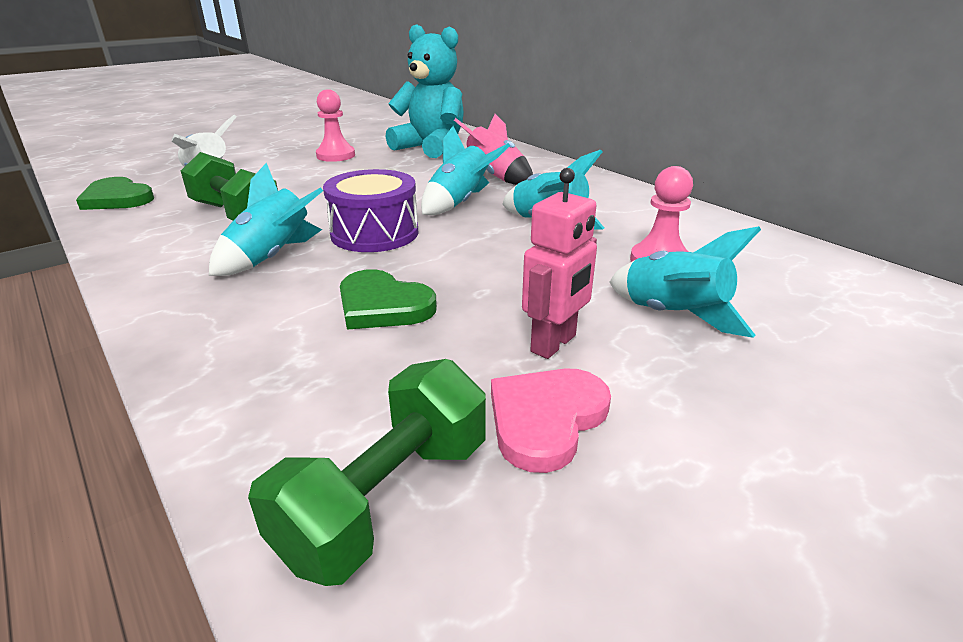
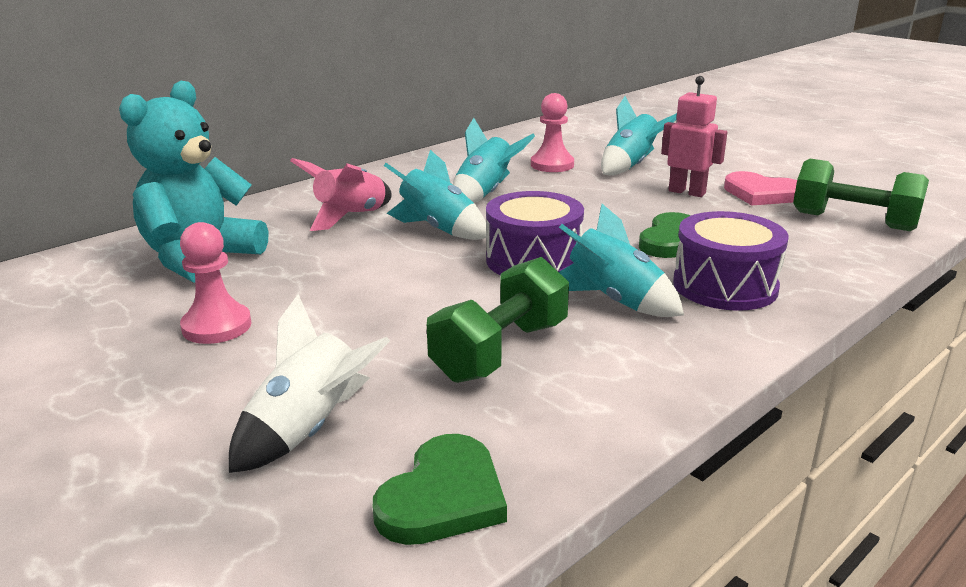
camera: 95 degrees left, 5 degrees down
(255, 315) = (725, 286): none -> purple drum

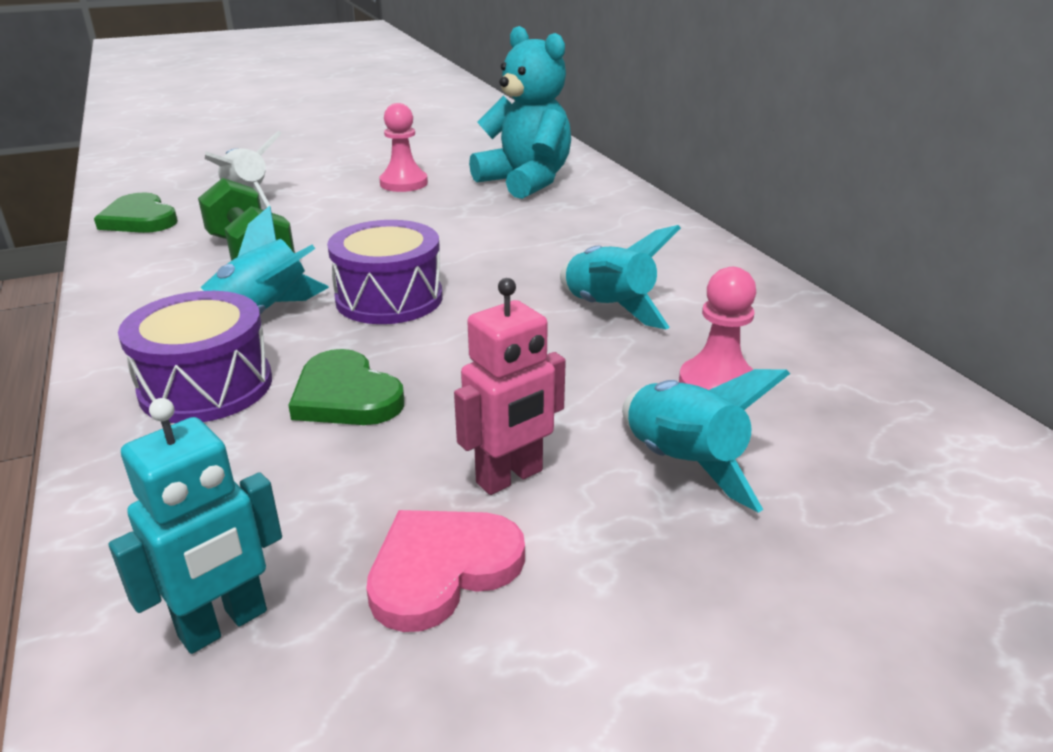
camera: 110 degrees right, 5 degrees up
(350, 217) = (580, 235): pink rocket -> none
(438, 229) = (514, 268): turquoise rocket -> none
(853, 221) = (224, 624): green dumbbell -> turquoise robot

